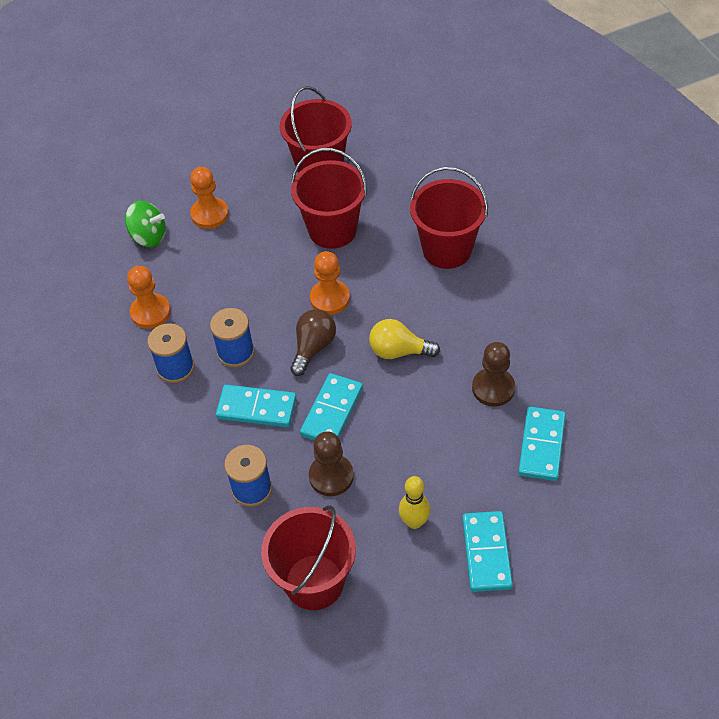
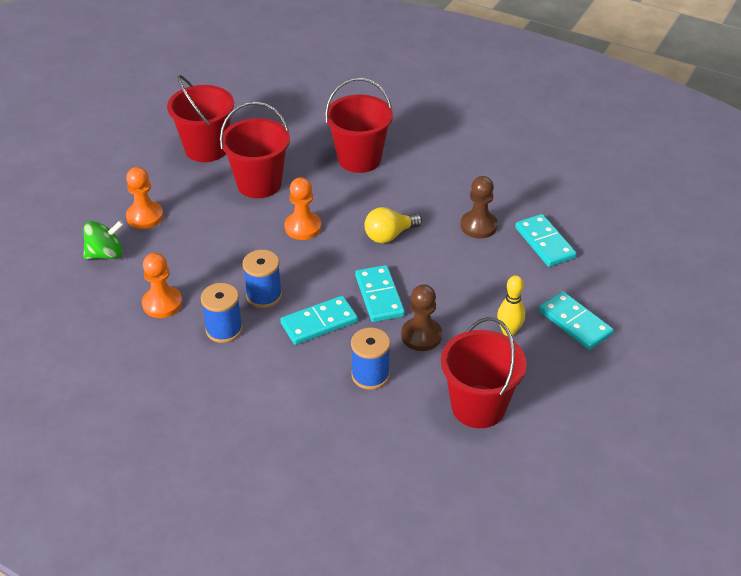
camera: 40 degrees left, 10 degrees down
(313, 347) = (323, 263): brown light bulb -> none

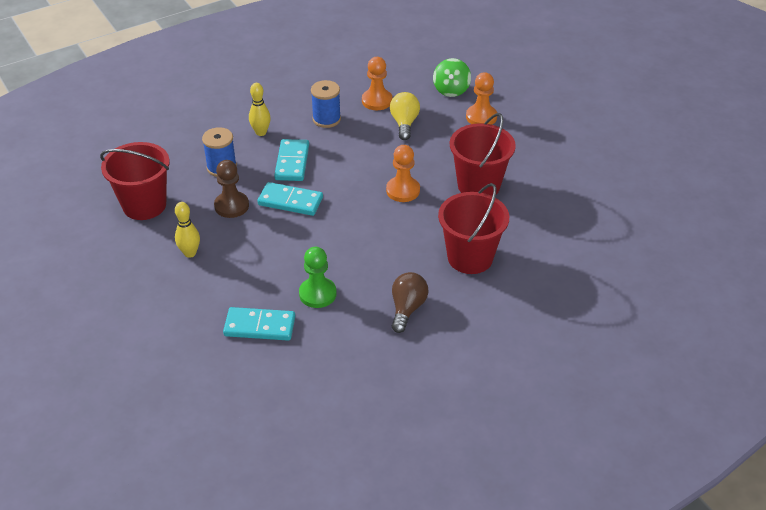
camera: 120 degrees right, 0 degrees up
(206, 149) = (551, 172): red bucket -> none
(264, 295) = (343, 146): blue spool -> none
(286, 374) = (261, 132): none -> yellow bowling pin
(389, 235) = (352, 234): yellow light bulb -> yellow light bulb (404, 123)
(447, 171) = (407, 308): none -> brown light bulb
(478, 226) = (317, 294): brown pawn -> green pawn
(575, 323) = (160, 295): turquoise domino -> none

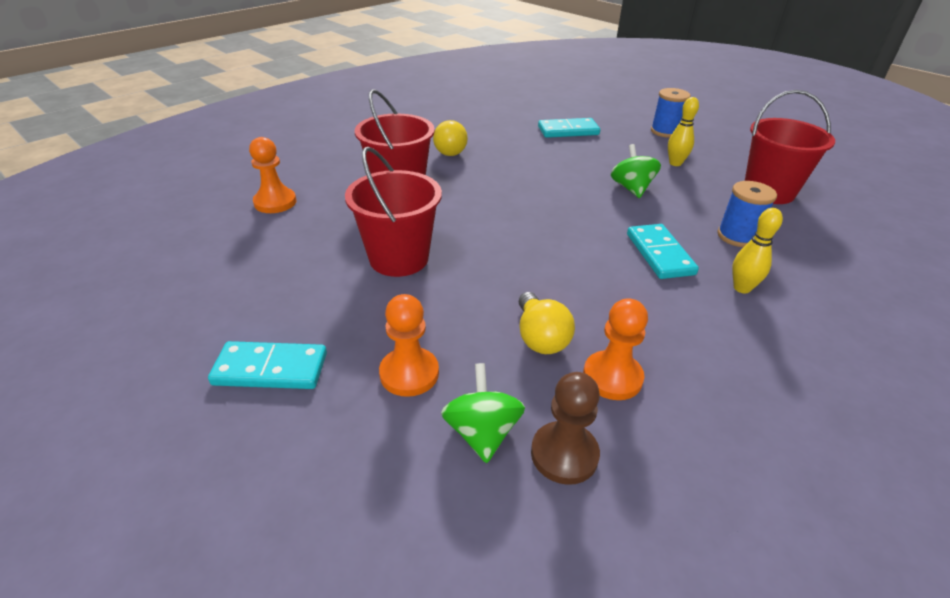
camera: 165 degrees right, 5 degrees down
(231, 206) = (680, 201): brown pawn -> brown pawn (564, 454)
(260, 227) = (631, 188): none -> green spinning top
(290, 201) = (622, 213): turquoise domino -> turquoise domino (270, 369)
(317, 294) = (535, 151): green pawn -> none
(326, 119) = (668, 325): blue spool -> blue spool (665, 131)
(403, 190) = (497, 240): orange pawn -> orange pawn (275, 202)
(407, 308) = (451, 150): brown light bulb -> yellow light bulb

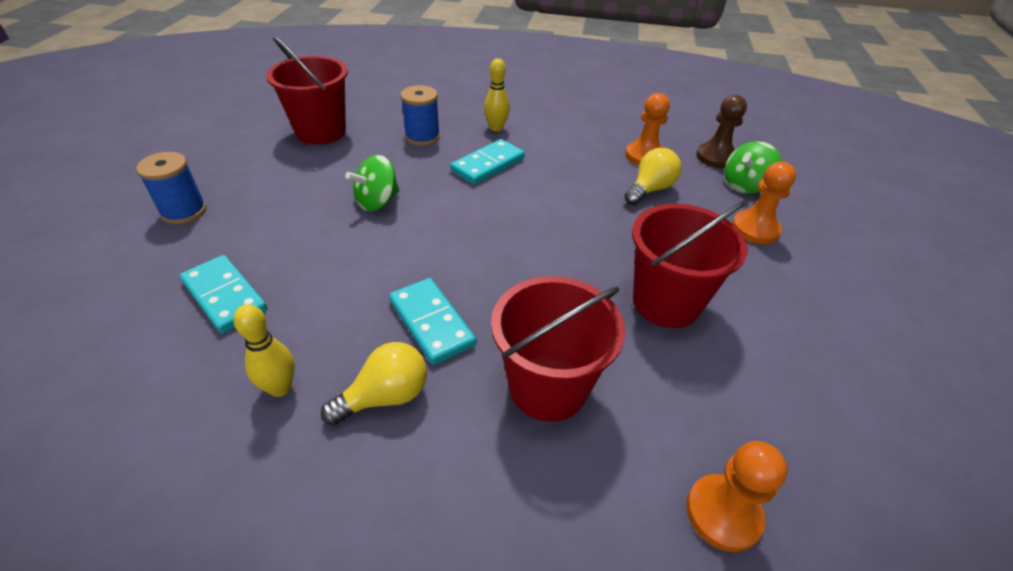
camera: 125 degrees left, 5 degrees up
(270, 369) = (853, 296): turquoise domino -> turquoise domino (432, 322)
(675, 163) = (288, 187): yellow bowling pin -> yellow bowling pin (280, 388)

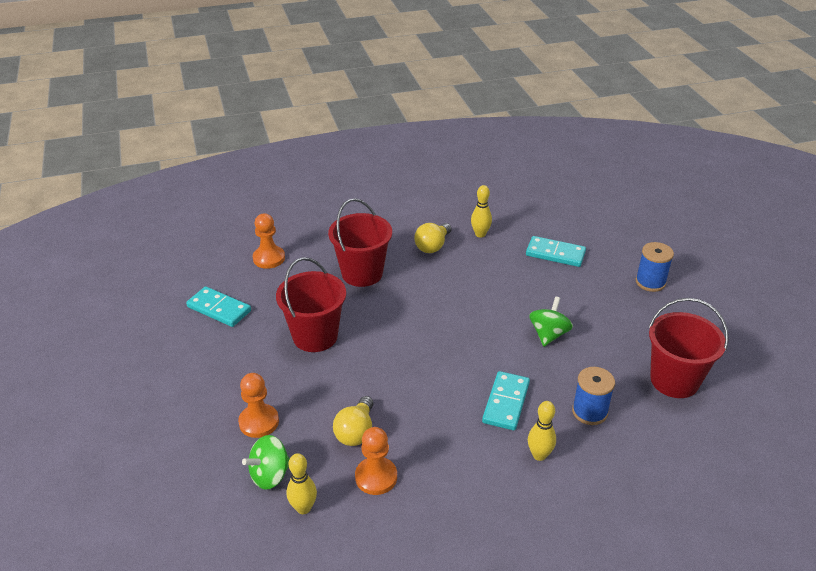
camera: 155 degrees right, 5 degrees down
(432, 322) = (440, 279): turquoise domino -> turquoise domino (219, 309)
(716, 157) = (303, 508): brown pawn -> yellow bowling pin
(745, 185) = (270, 475): green spinning top -> green spinning top turned 150 degrees counterclockwise

